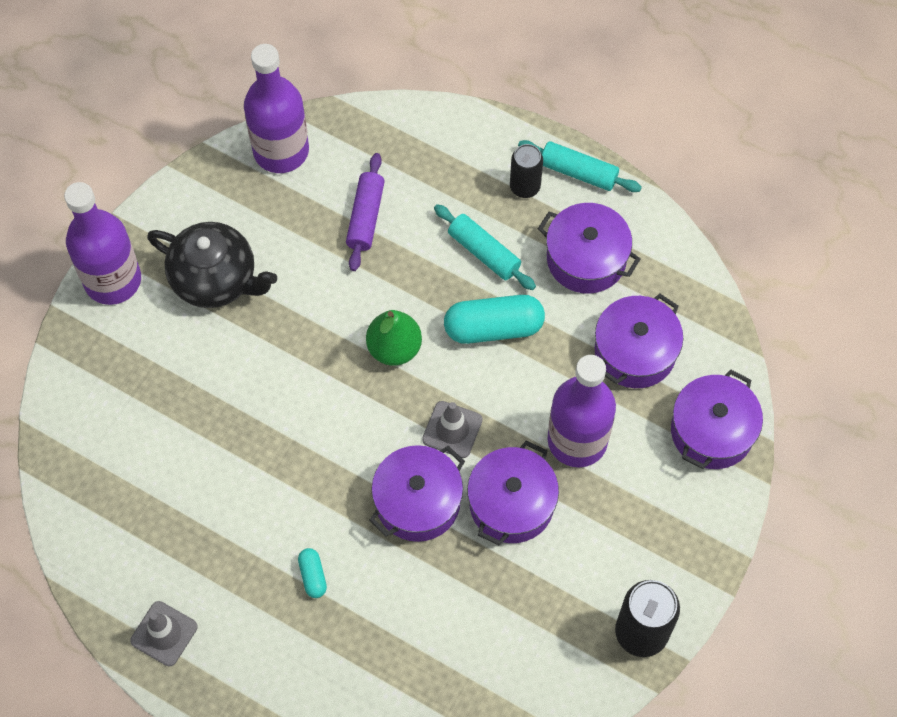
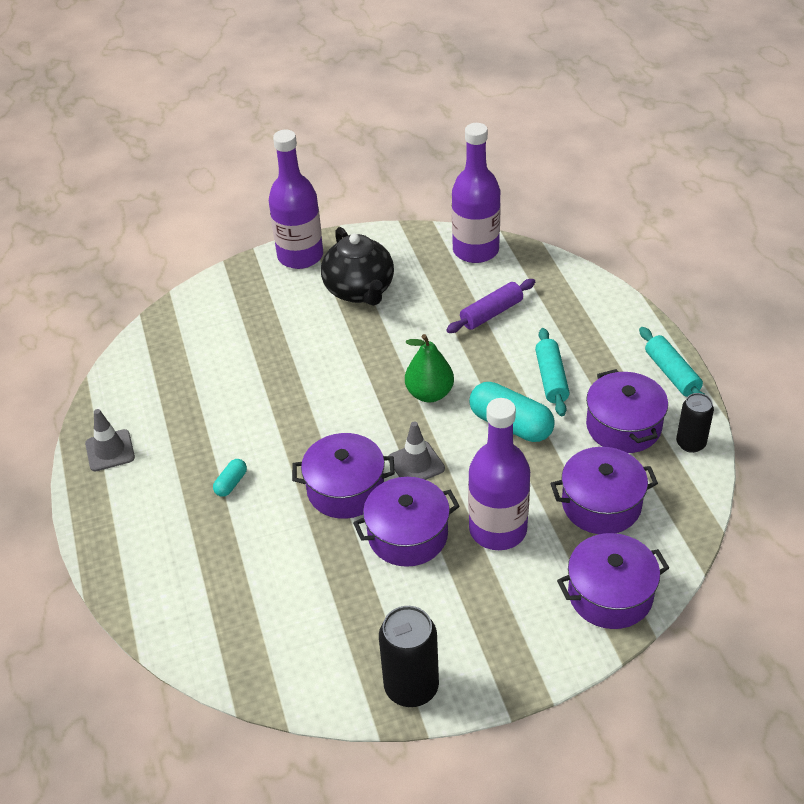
camera: 45 degrees right, 20 degrees down
(525, 187) = (622, 359): black can -> black can (690, 443)

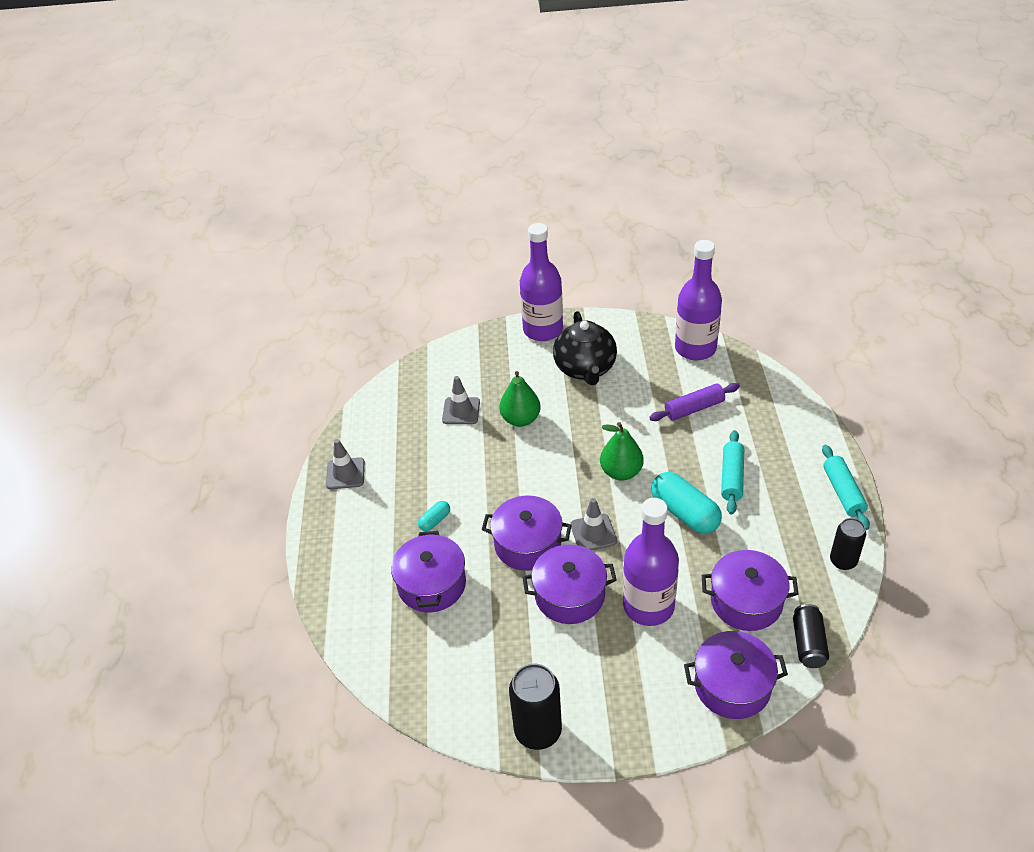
camera: 15 degrees right, 0 degrees up
(229, 358) = (461, 411): none -> grey traffic cone
(301, 356) = (520, 419): none -> green pear
(623, 426) = (785, 533): purple pot -> purple pot (432, 584)
(677, 535) = (808, 643): none -> black can

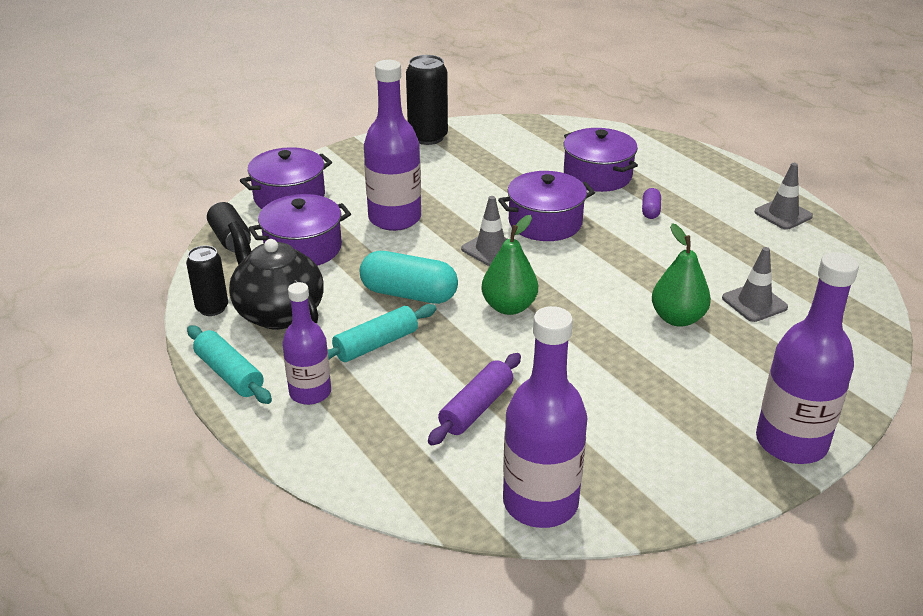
camera: 145 degrees right, 10 degrees down
(435, 520) = (650, 211): turquoise capsule -> purple capsule
(569, 595) = (472, 204): purple pot -> none
(585, 369) = (668, 407): black teapot -> black teapot (278, 312)
(732, 477) = (376, 344): turquoise rolling pin -> turquoise rolling pin turned 75 degrees clockwise
(792, 457) = (310, 393): none -> purple bottle

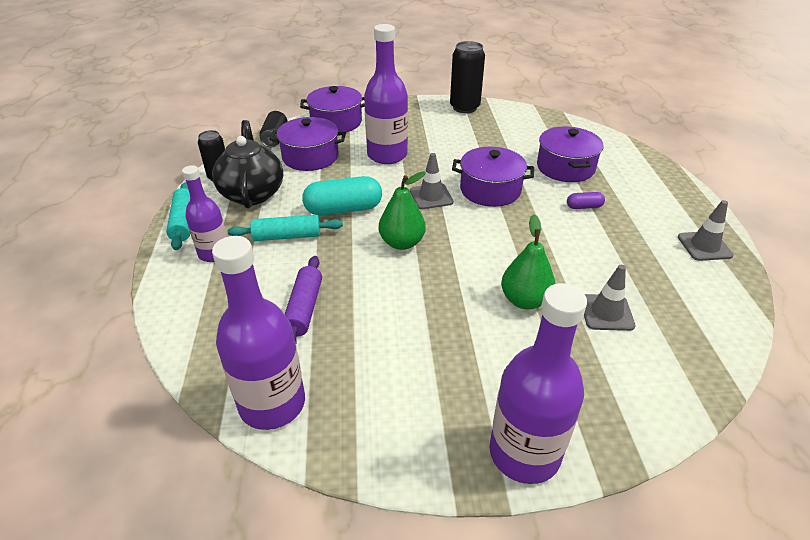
camera: 30 degrees right, 5 degrees up
(409, 294) = (343, 209): turquoise capsule -> turquoise capsule turned 60 degrees counterclockwise
(476, 408) = (304, 309): purple rolling pin -> purple rolling pin turned 60 degrees counterclockwise
(650, 211) = (584, 207): purple capsule -> purple capsule turned 45 degrees clockwise

